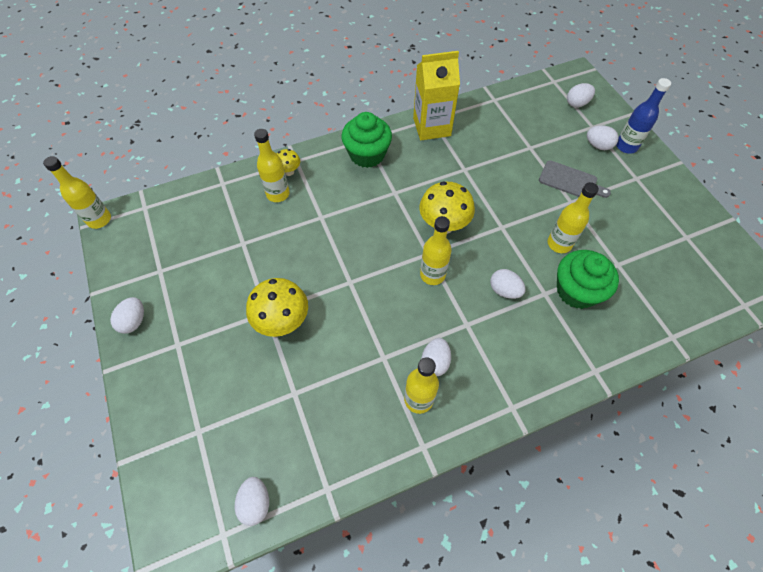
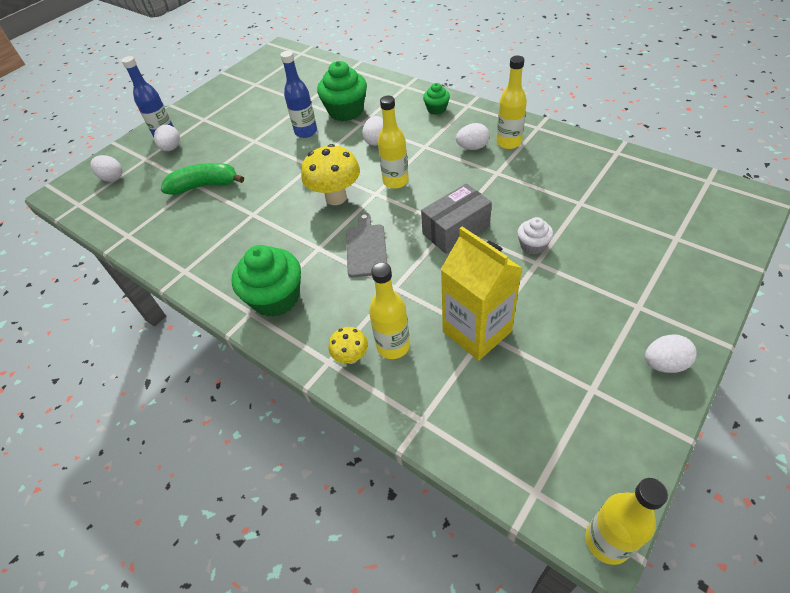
camera: 115 degrees left, 10 degrees down
(255, 503) = (670, 178): white egg -> none
(283, 322) = (533, 245): yellow mushroom -> white cupcake
(342, 282) = (456, 230): none -> grey box
(431, 127) = (198, 265): yellow carton -> yellow carton (477, 331)
(524, 152) = (204, 186): none -> green banana
(525, 373) = (436, 109): none -> green cupcake
(559, 244) = (306, 132): yellow bottle -> blue bottle
(570, 181) = (228, 148): grey cutting board -> grey cutting board (366, 248)

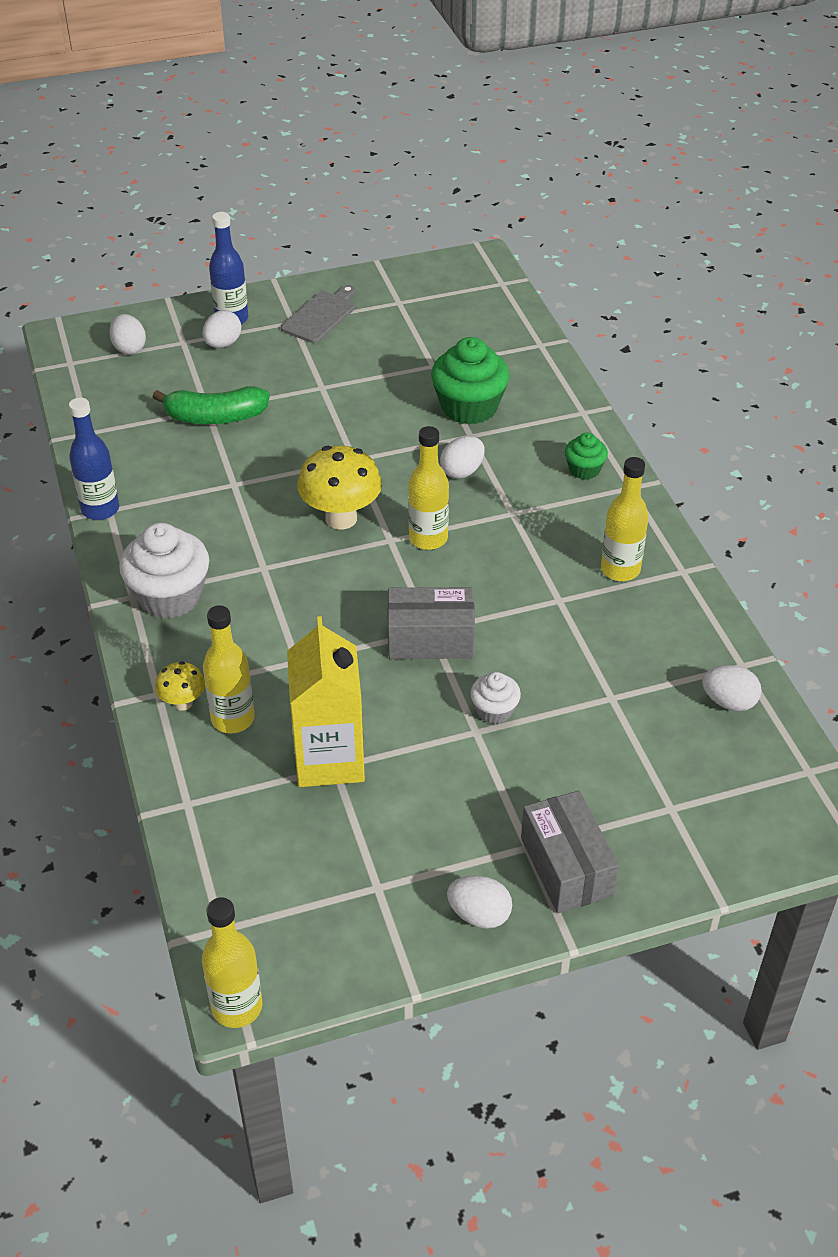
camera: 30 degrees right, 5 degrees down
(204, 186) = (215, 417): green banana -> green banana turned 150 degrees clockwise
(276, 298) = (170, 596): green cupcake -> white cupcake
(306, 132) = (392, 410): blue bottle -> blue bottle (100, 509)
(366, 248) = (313, 599): grey cutting board -> grey cutting board (321, 316)
(472, 147) = (567, 549): white egg -> white egg (728, 702)
(670, 303) = (566, 867): none -> grey box

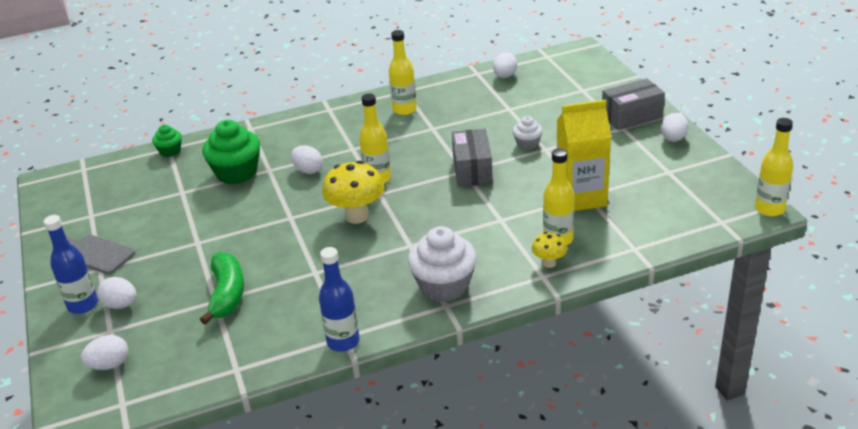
camera: 90 degrees left, 10 degrees down
(584, 469) = (310, 125): green cupcake -> green cupcake (170, 151)

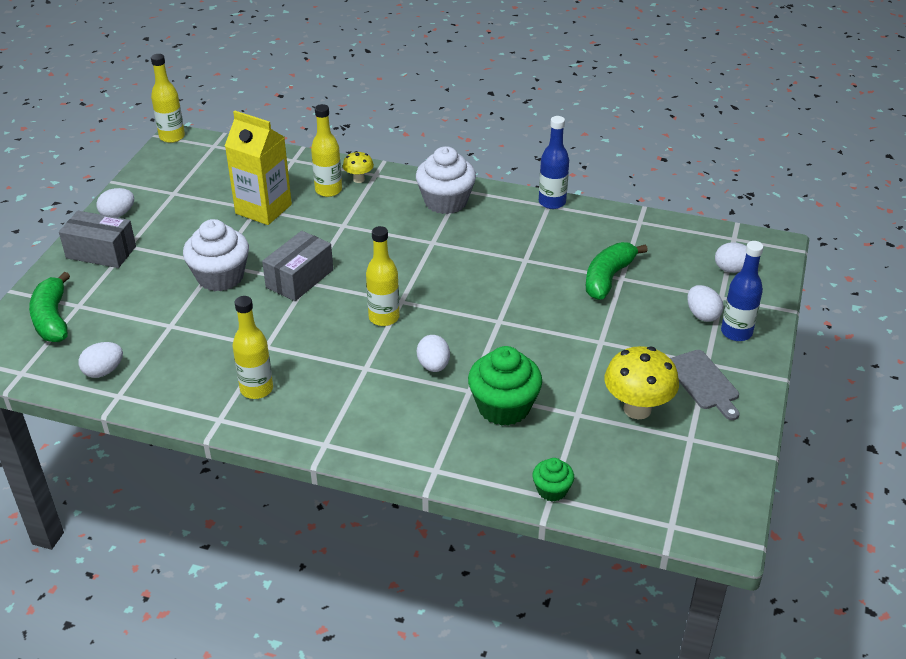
camera: 145 degrees left, 5 degrees up
(357, 216) = (443, 289): yellow mushroom -> yellow mushroom (637, 409)
(527, 144) = (220, 277): white cupcake -> white cupcake, size x1.89
(582, 78) = (52, 319): none -> green banana

